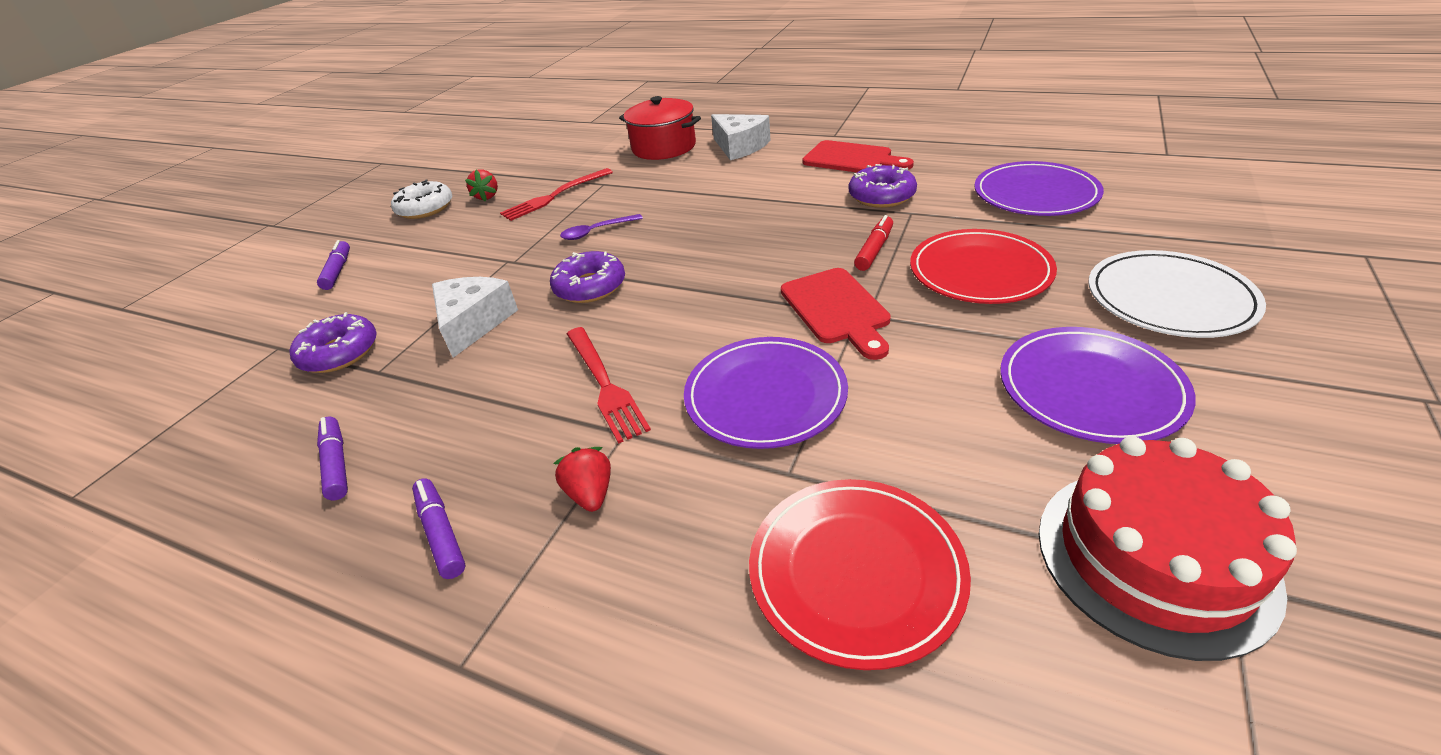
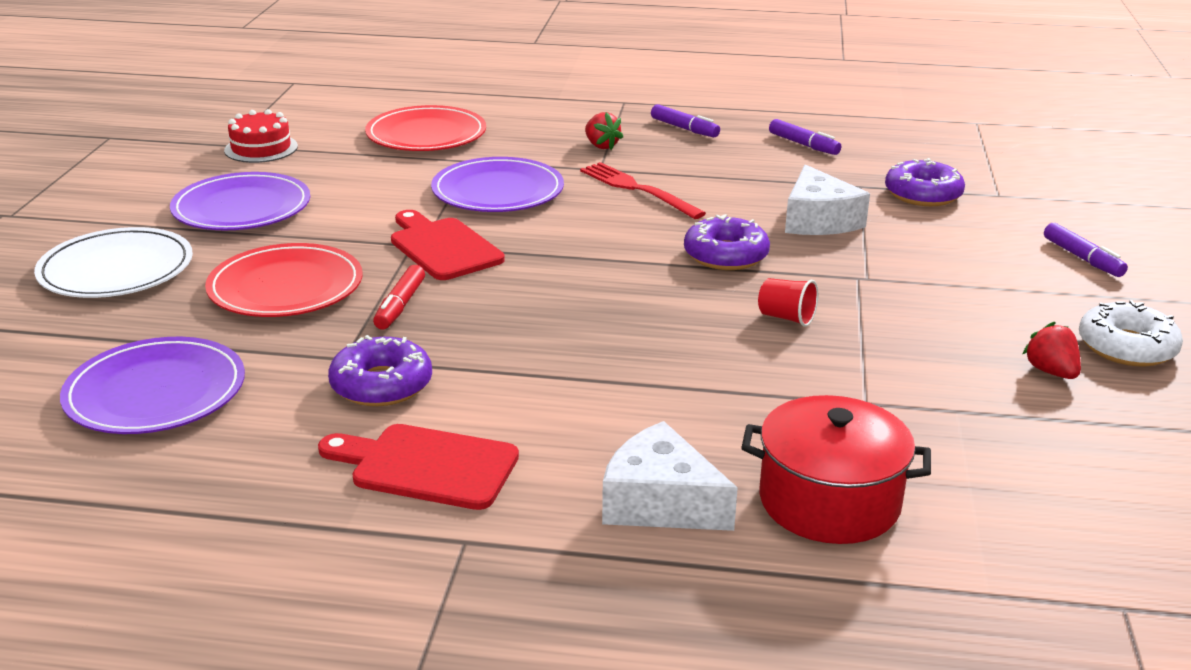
camera: 160 degrees right, 10 degrees down
(555, 196) = (926, 375): red fork -> none
(596, 231) = (786, 318): purple spoon -> red cup
(1154, 557) = (261, 148): red cake -> red cake, size x0.60

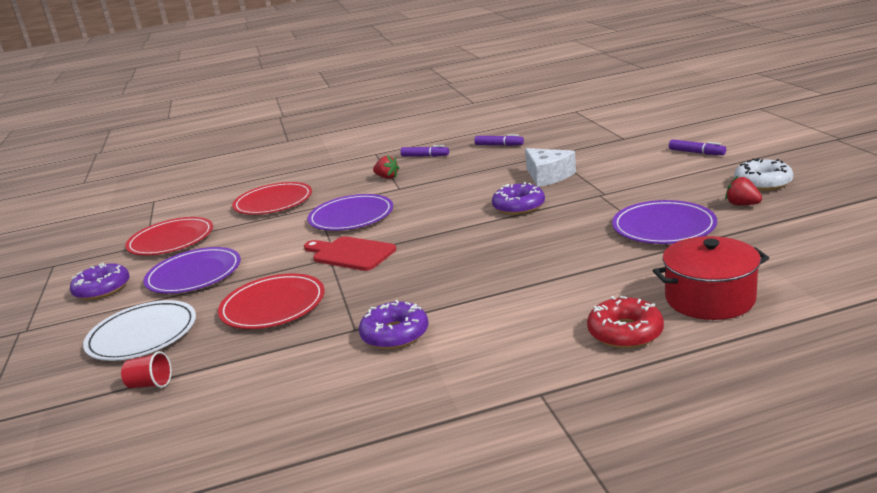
camera: 20 degrees left, 5 degrees down
(155, 392) = (249, 391): purple plate -> purple plate (663, 227)
(261, 148) = (171, 240): red cake -> red plate
(400, 306) = (359, 291): red marker -> none
(427, 466) = (472, 365): red cutting board -> none
(637, 189) = (433, 191): red fork -> none
(660, 502) = (625, 332): white cheese -> red donut
(786, 318) = (585, 224): red cup -> red cup (150, 384)
(923, 194) = (587, 149): purple donut -> purple donut (102, 289)

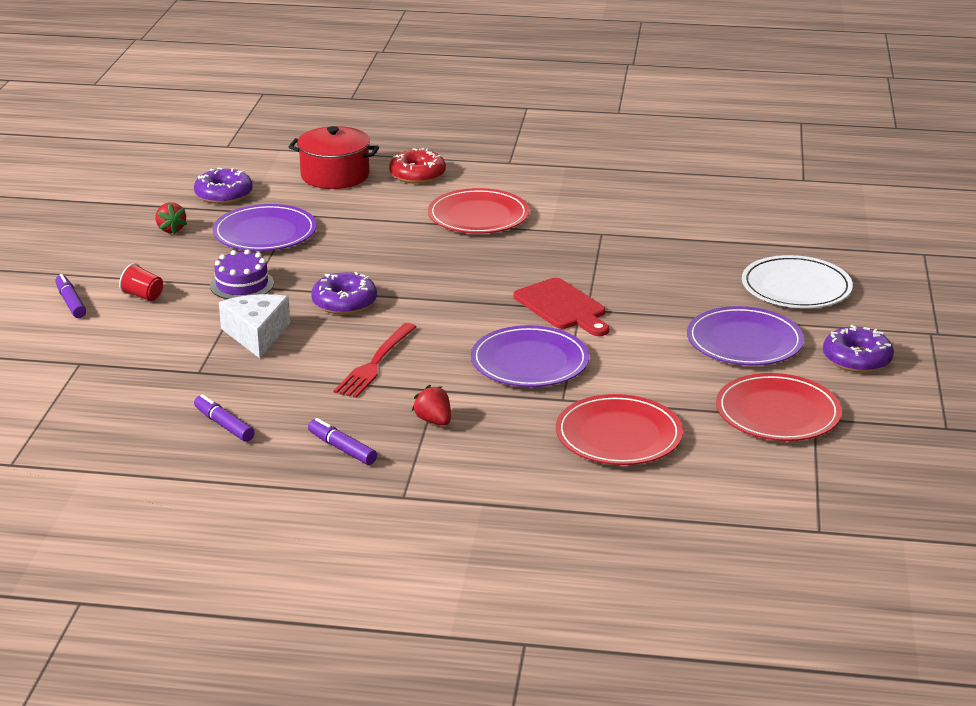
camera: 160 degrees left, 5 degrees up
(150, 384) = (781, 242): red cup -> red cup (143, 296)
(273, 305) = (664, 276): red plate -> red plate (478, 216)
(395, 334) = (572, 220): purple donut -> purple donut (224, 194)
(452, 187) = (375, 363): none -> red fork
(609, 193) = (242, 285): none -> purple cake
(762, 183) = (109, 243): white donut -> none

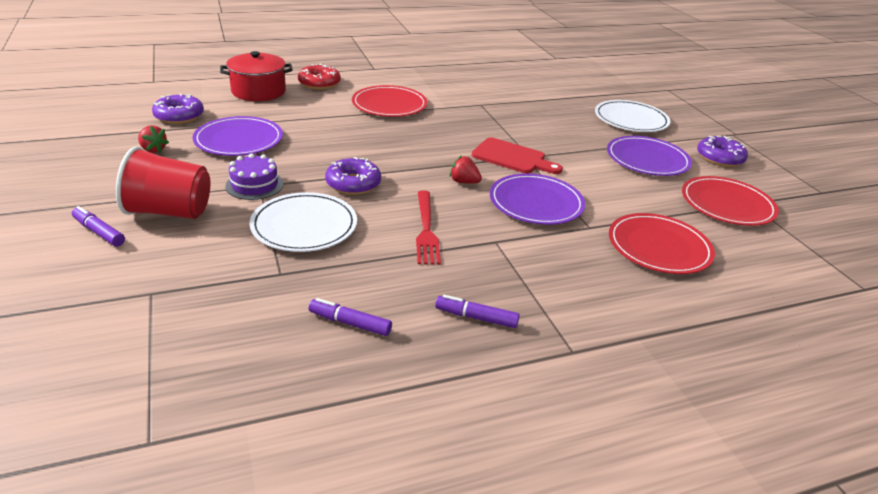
camera: 30 degrees left, 5 degrees up
(143, 296) = (170, 212): red cup -> red cup, size x2.18
(256, 334) = (304, 226): white cheese -> white plate
(434, 421) = (521, 270): red strawberry -> red strawberry (464, 182)

